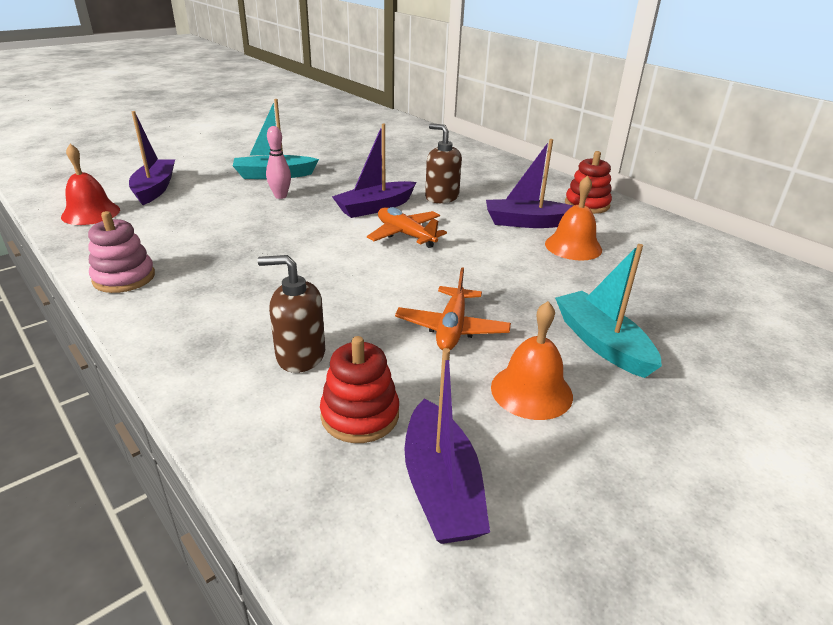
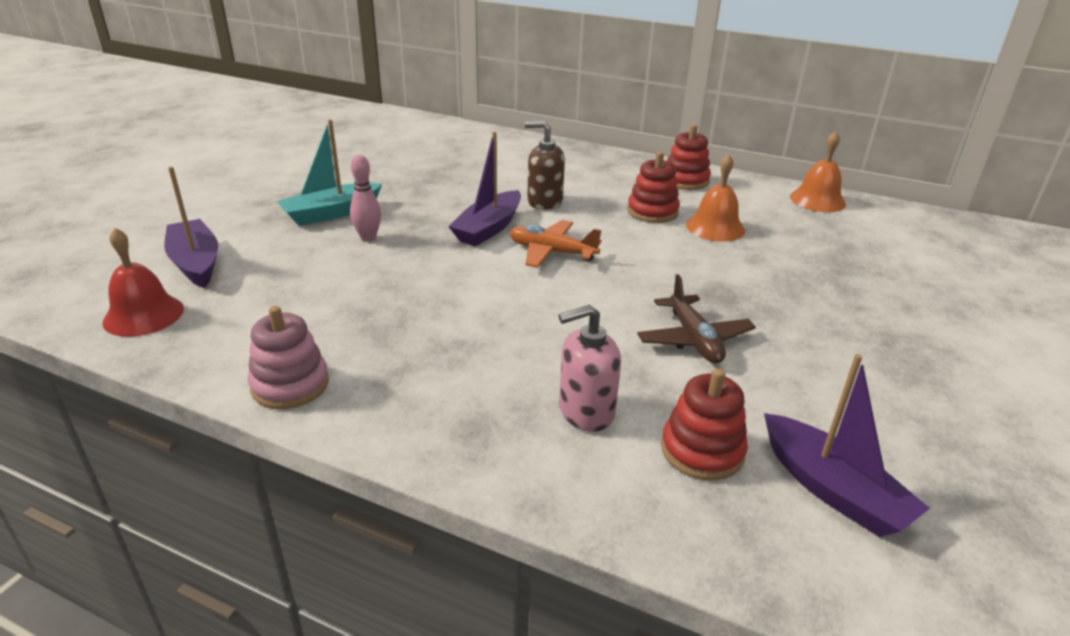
camera: 25 degrees left, 0 degrees up
(300, 355) = (585, 411): brown soap dispenser -> pink soap dispenser
(452, 328) = (694, 339): orange plane -> brown plane
(527, 222) = (652, 212): purple boat -> red stacking toy
(531, 391) = (815, 378): orange bell -> orange bell (817, 200)
(601, 343) = (825, 316): turquoise boat -> none

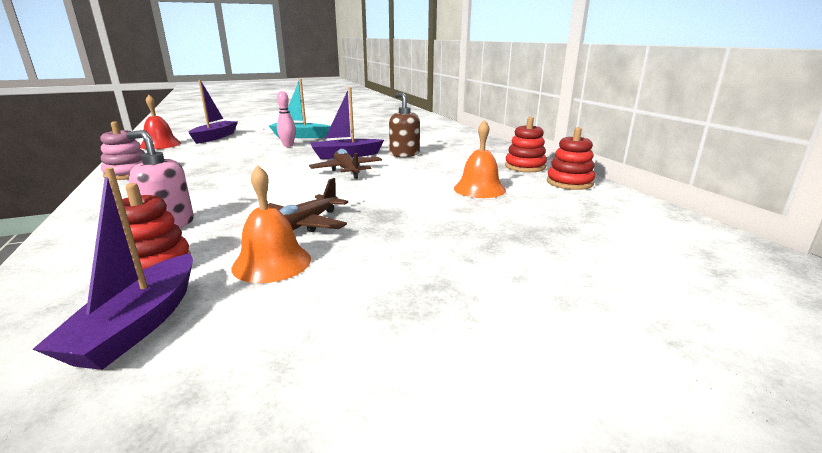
camera: 45 degrees right, 10 degrees down
(551, 252) = (347, 170): orange plane -> brown plane
(652, 212) = (457, 172): red stacking toy -> red stacking toy (569, 182)
(817, 200) = (617, 200): orange bell -> orange bell (272, 263)

